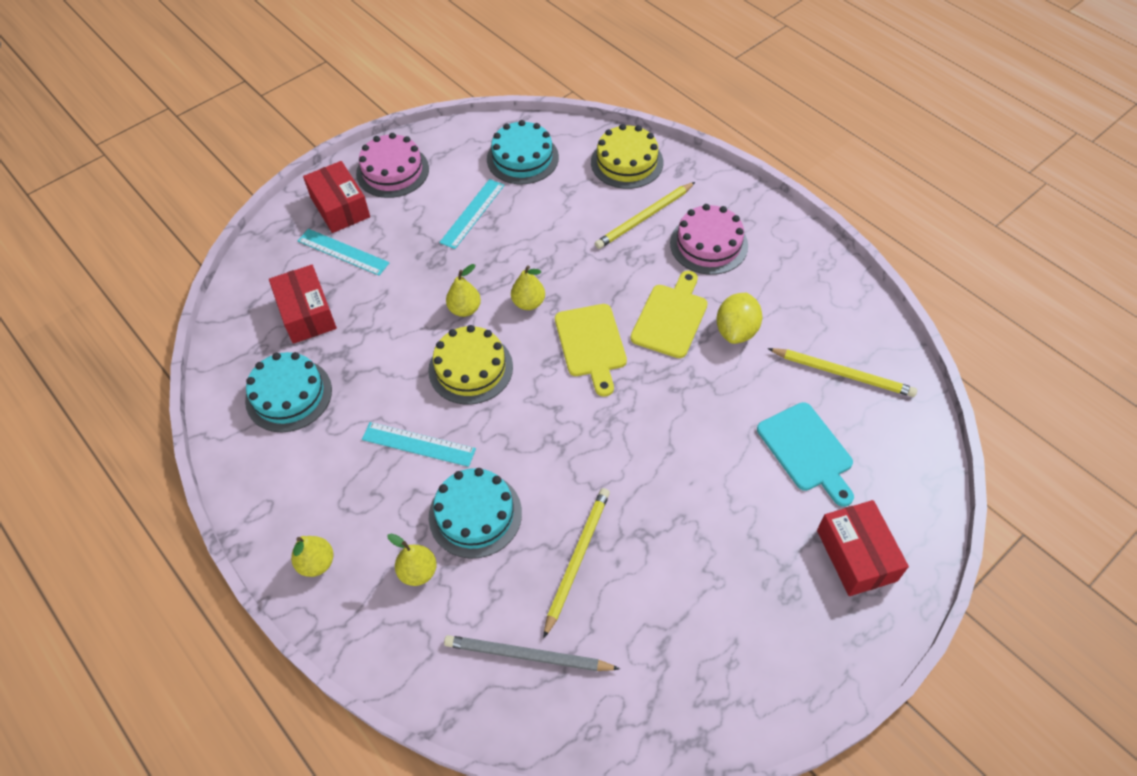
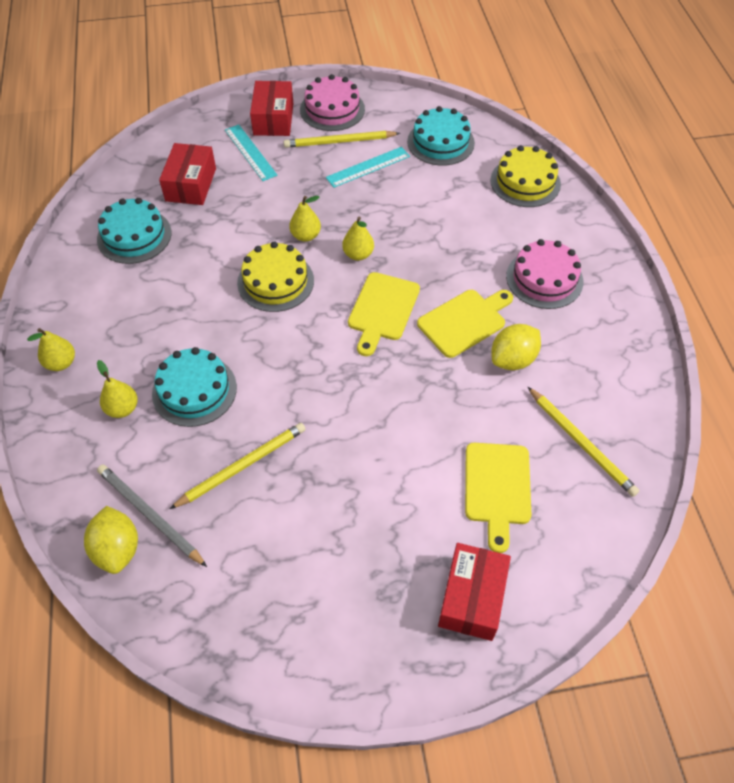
camera: 30 degrees right, 0 degrees up
(418, 444) = (195, 317): turquoise ruler -> none
(522, 705) = (117, 549): none -> yellow lemon
(644, 218) = (505, 232): yellow pencil -> yellow pencil (339, 142)
(807, 450) = (497, 488): turquoise cutting board -> yellow cutting board

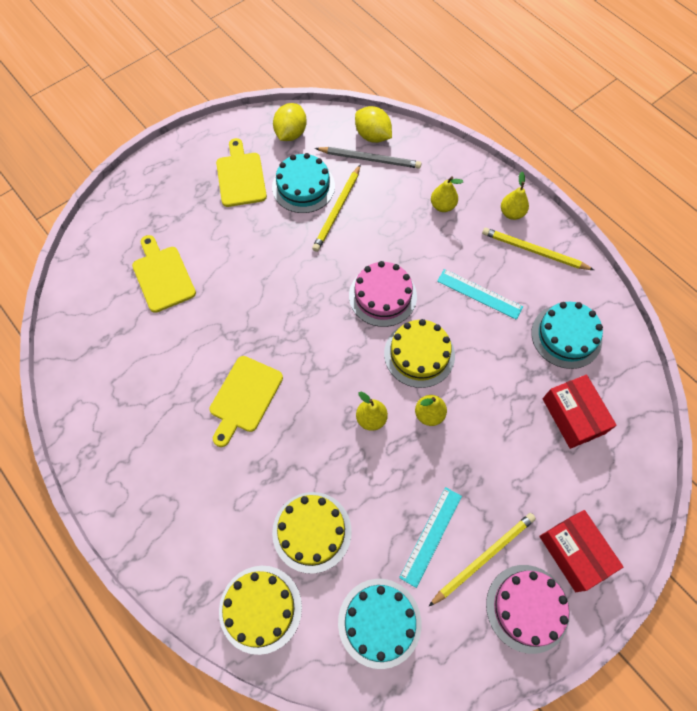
camera: 150 degrees right, 10 degrees up
(194, 390) = (407, 240): turquoise cake -> turquoise cake (303, 186)
(250, 152) = (556, 488): turquoise ruler -> turquoise ruler (479, 294)
(382, 310) = (317, 373): yellow cutting board -> yellow cutting board (241, 177)
(459, 206) = (312, 531): none -> yellow cake
(472, 597) = (152, 206): red box -> none
(513, 359) = (190, 381): yellow lemon -> yellow lemon (291, 133)
(544, 279) = (193, 481): pink cake -> pink cake (382, 296)
(581, 443) = (113, 337): yellow pencil -> yellow pencil (534, 251)

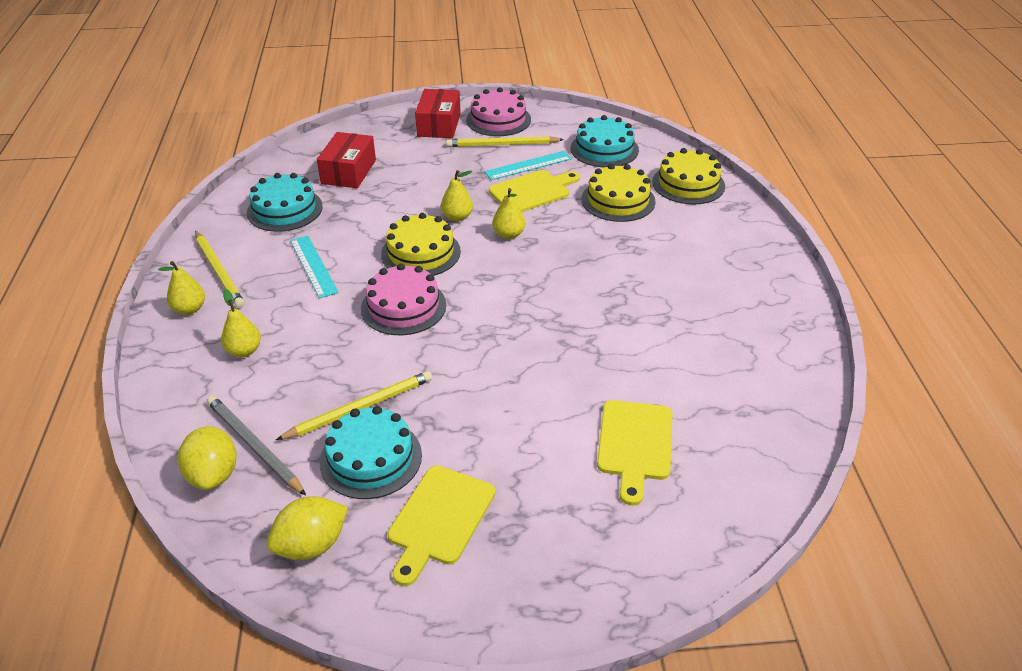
camera: 145 degrees left, 25 degrees down
(244, 397) = (613, 295): yellow cutting board -> yellow cutting board (532, 191)

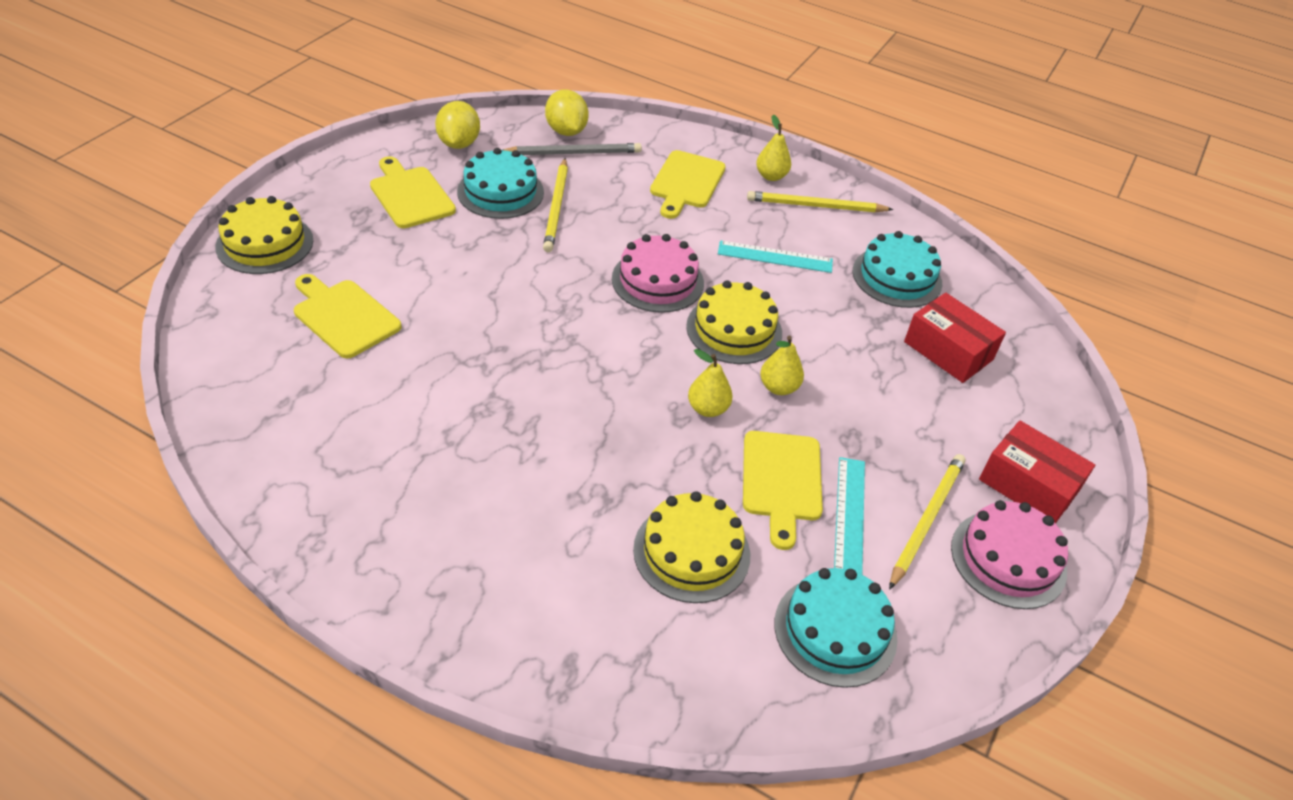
camera: 120 degrees right, 5 degrees up
(213, 475) = (566, 131): yellow lemon -> yellow lemon turned 45 degrees clockwise
(244, 351) = (686, 182): yellow pear -> yellow cutting board
(688, 184) = (664, 664): yellow cake -> yellow cake (265, 243)

